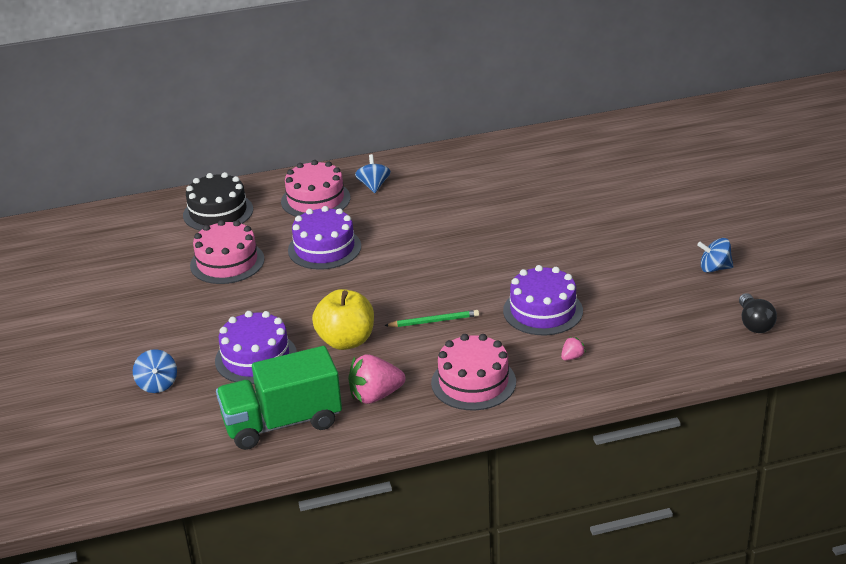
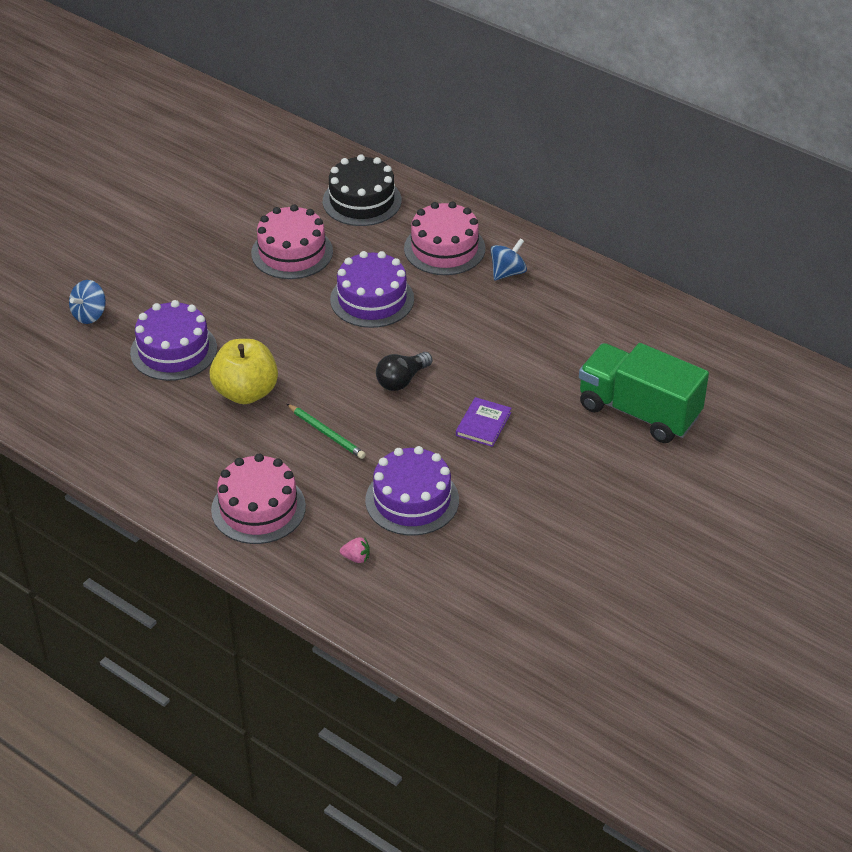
camera: 50 degrees right, 10 degrees up
(282, 423) = (101, 417): green truck -> green truck (638, 411)
(375, 396) = (185, 454): pink strawberry -> none
(505, 253) = (483, 424): none -> purple book
(714, 268) = (611, 596): blue spinning top -> none
(754, 323) = (539, 672): black light bulb -> black light bulb (402, 380)

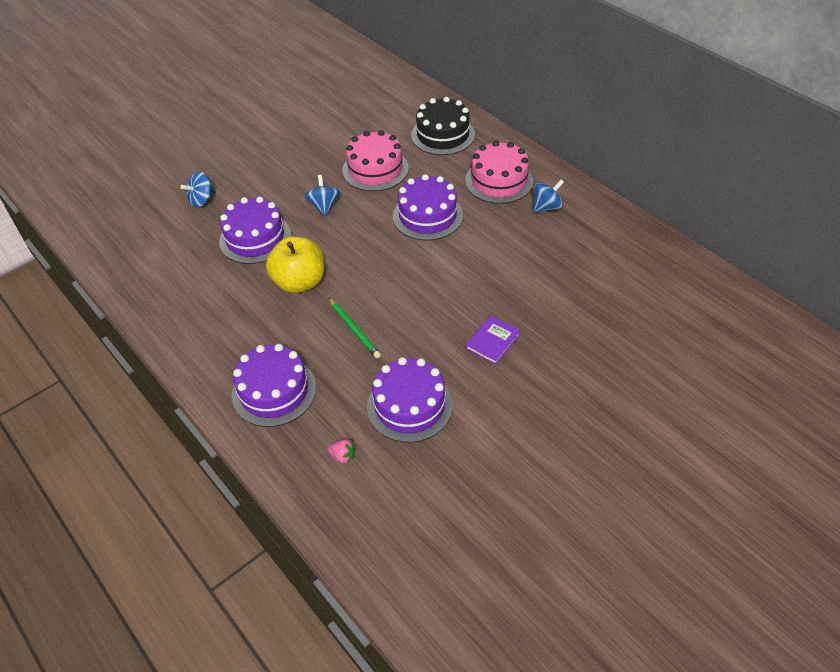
camera: 15 degrees right, 5 degrees up
(244, 303) = (324, 206): none -> blue spinning top
(258, 508) = (274, 391): pink cake -> purple cake
(402, 380) = (432, 290): black light bulb -> none
(638, 411) = (637, 350): green truck -> none

